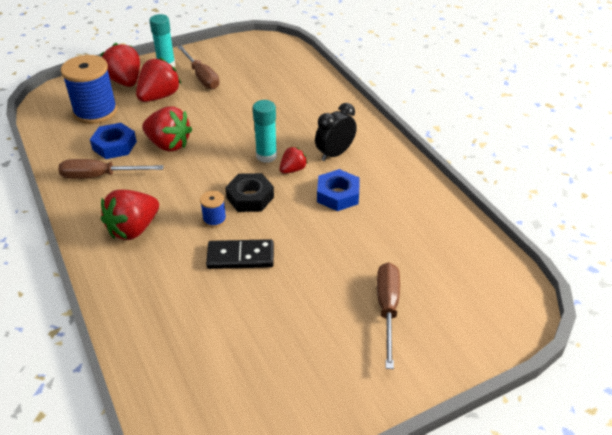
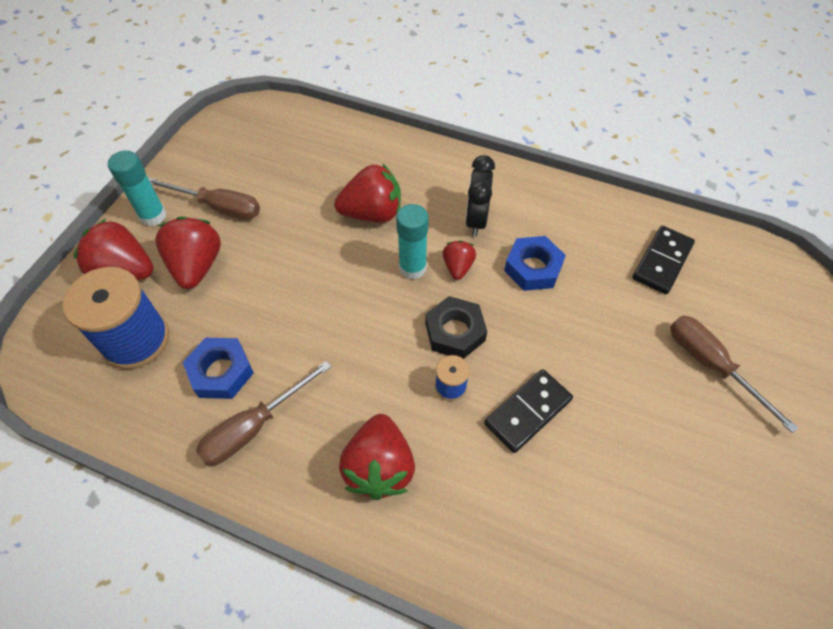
camera: 40 degrees left, 15 degrees up
(168, 144) = (287, 325): red strawberry -> red strawberry (372, 213)
(431, 240) = (662, 262): none -> black domino

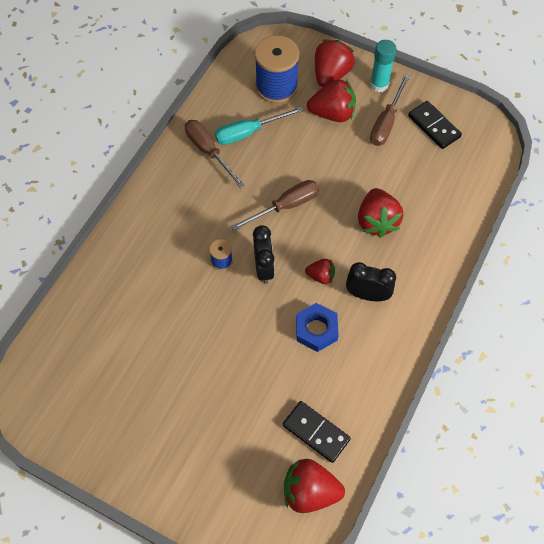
camera: 95 degrees right, 5 degrees up
(221, 372) = (248, 132): blue nut -> turquoise screwdriver
(379, 467) = (173, 216): red strawberry -> red strawberry (310, 491)
(412, 268) = (322, 245): turquoise glue stick -> none
(455, 332) = (264, 268): black nut -> black clock
(528, 412) = (197, 305): black domino -> black domino (433, 126)
(711, 365) = (216, 441): brown screwdriver -> brown screwdriver (285, 206)

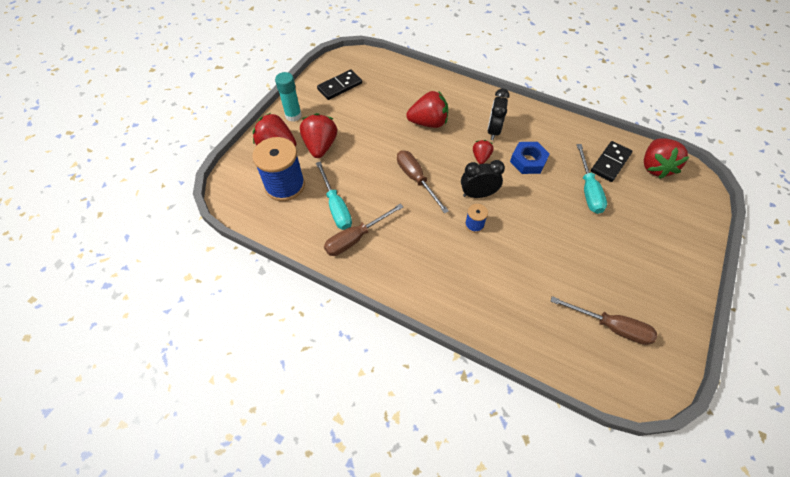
camera: 90 degrees left, 5 degrees down
(270, 394) = (588, 190): none -> turquoise screwdriver
(386, 122) = (333, 113): brown screwdriver -> brown screwdriver (611, 326)

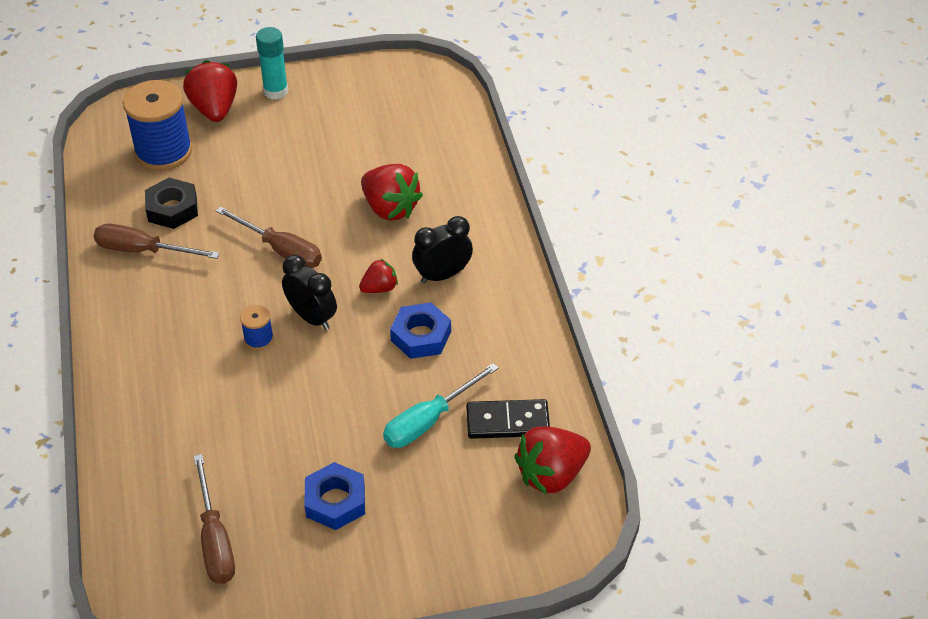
camera: 50 degrees right, 10 degrees down
(320, 146) = (250, 142): red strawberry -> none
(336, 206) = (172, 209): turquoise screwdriver -> black nut
(340, 86) = (368, 97): black domino -> none
(416, 179) = (281, 250): brown screwdriver -> brown screwdriver turned 105 degrees clockwise
(617, 257) = (335, 501): none -> blue nut

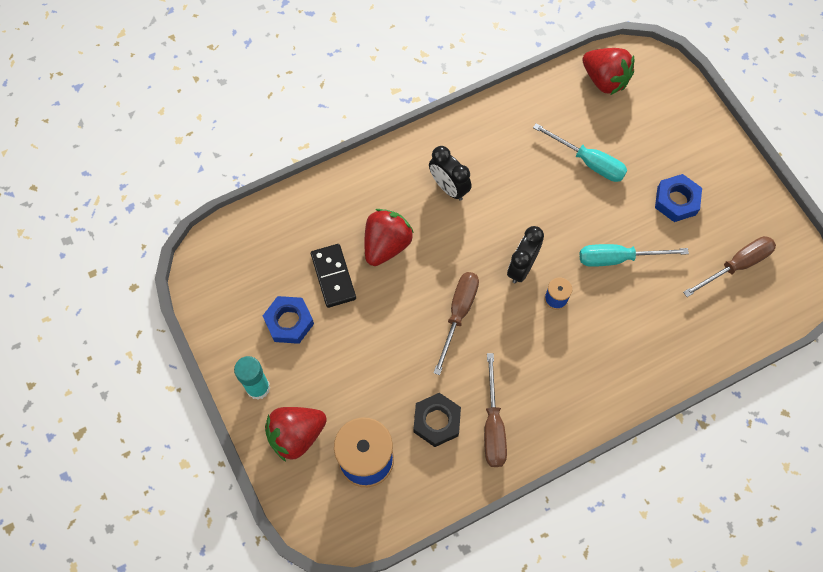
camera: 105 degrees left, 20 degrees up
(282, 413) = (618, 258): none -> turquoise screwdriver
(379, 288) = (476, 228): red strawberry -> none
(420, 336) = (514, 187): blue nut -> blue nut (289, 322)
(507, 422) = (571, 114): black domino -> black domino (333, 276)

